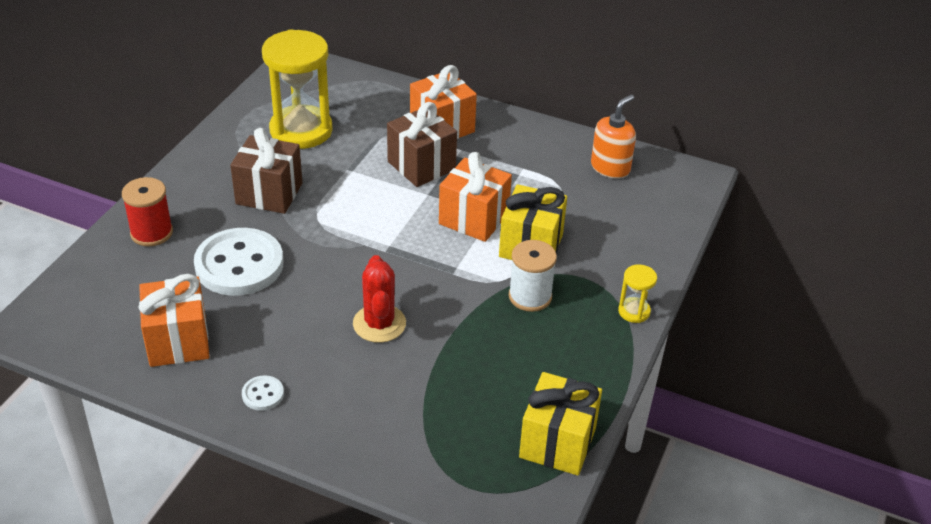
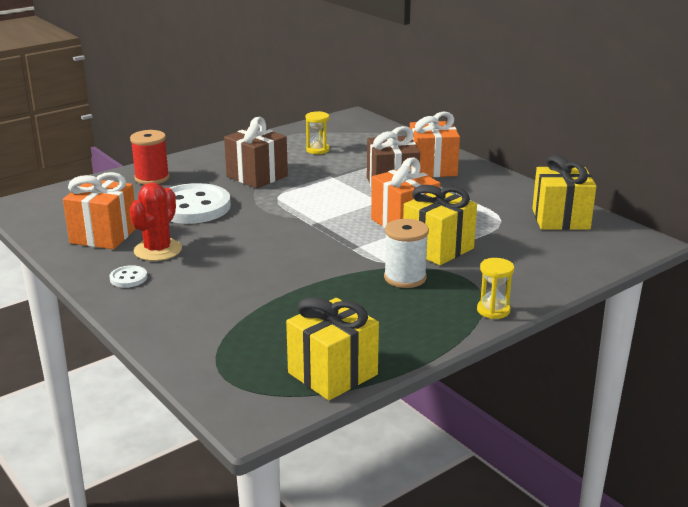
camera: 30 degrees right, 15 degrees down
(301, 130) = (317, 150): yellow hourglass -> yellow hourglass, size x0.44
(379, 324) = (260, 262): red cactus -> red cactus (158, 250)
(610, 168) = (560, 219): orange soap dispenser -> yellow gift

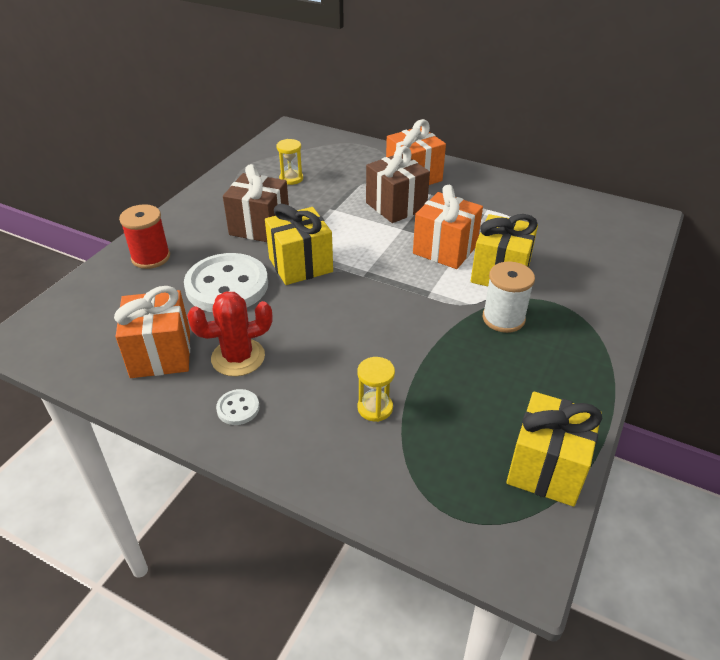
camera: 25 degrees left, 15 degrees up
(158, 250) = (238, 357): red cactus -> red cactus turned 75 degrees clockwise
(493, 310) = (608, 334): yellow hourglass -> yellow hourglass (375, 408)
(560, 219) = (566, 209): yellow gift -> yellow gift (300, 265)

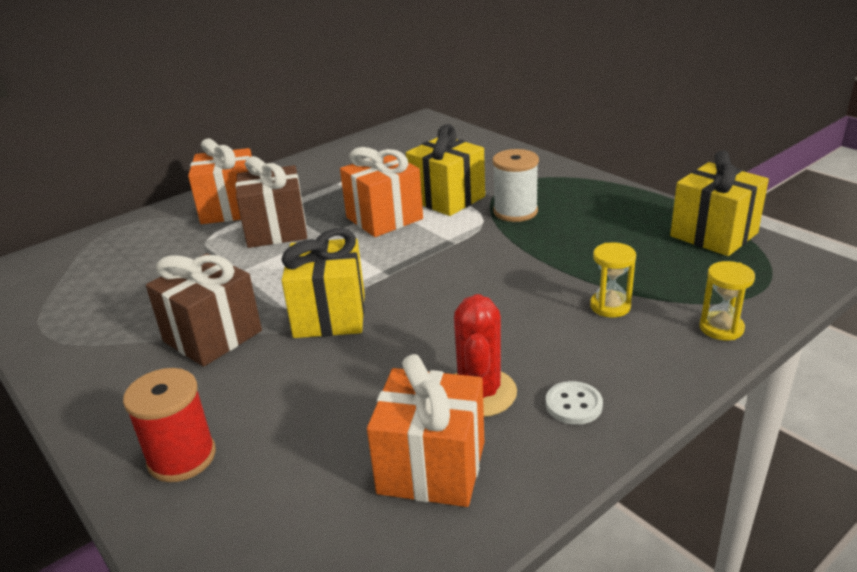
camera: 65 degrees left, 10 degrees down
(227, 286) = (322, 383): white button -> none
(291, 178) = (126, 293): yellow hourglass -> yellow hourglass (721, 328)

